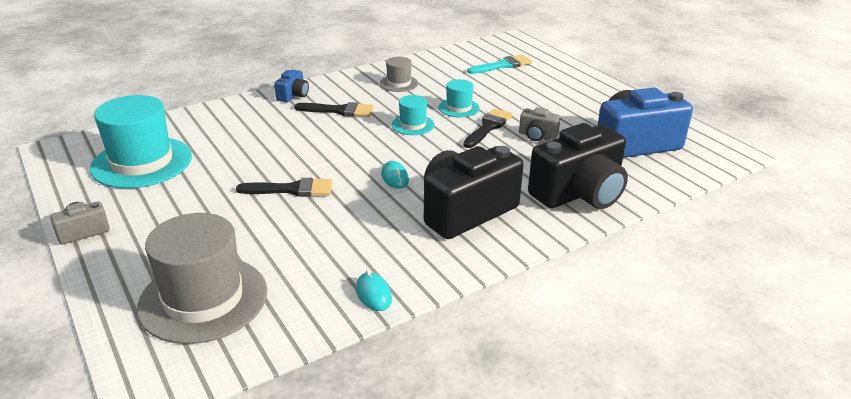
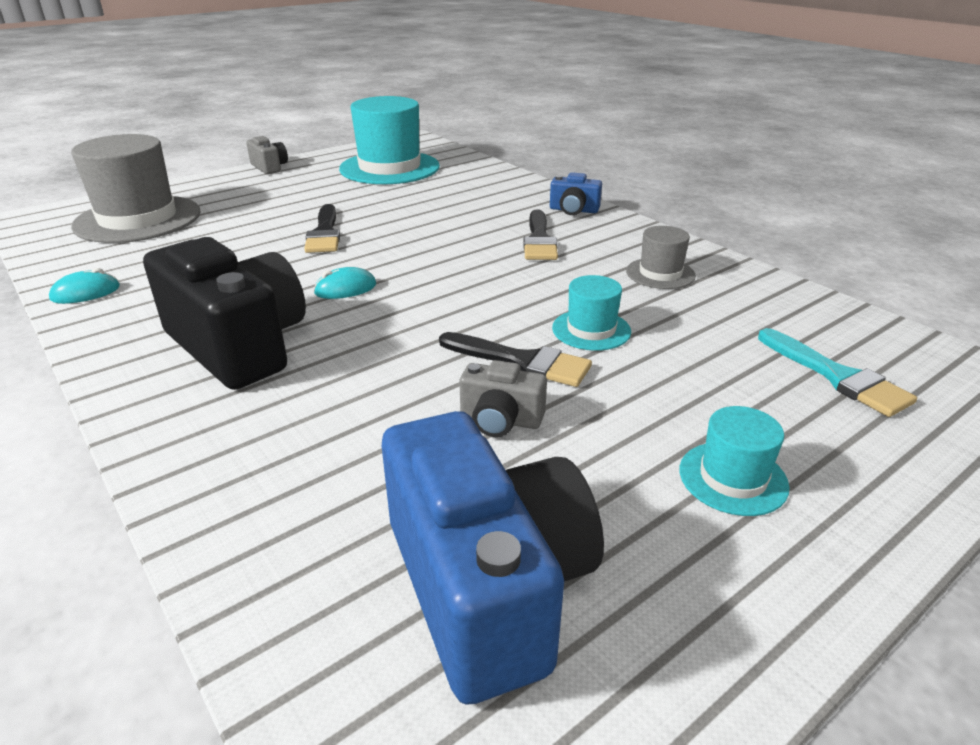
camera: 85 degrees right, 0 degrees up
(413, 125) = (510, 293): turquoise hat -> turquoise hat (733, 478)
(537, 135) = (500, 420): grey camera -> grey camera turned 90 degrees counterclockwise
(579, 193) = (261, 468): black camera -> none

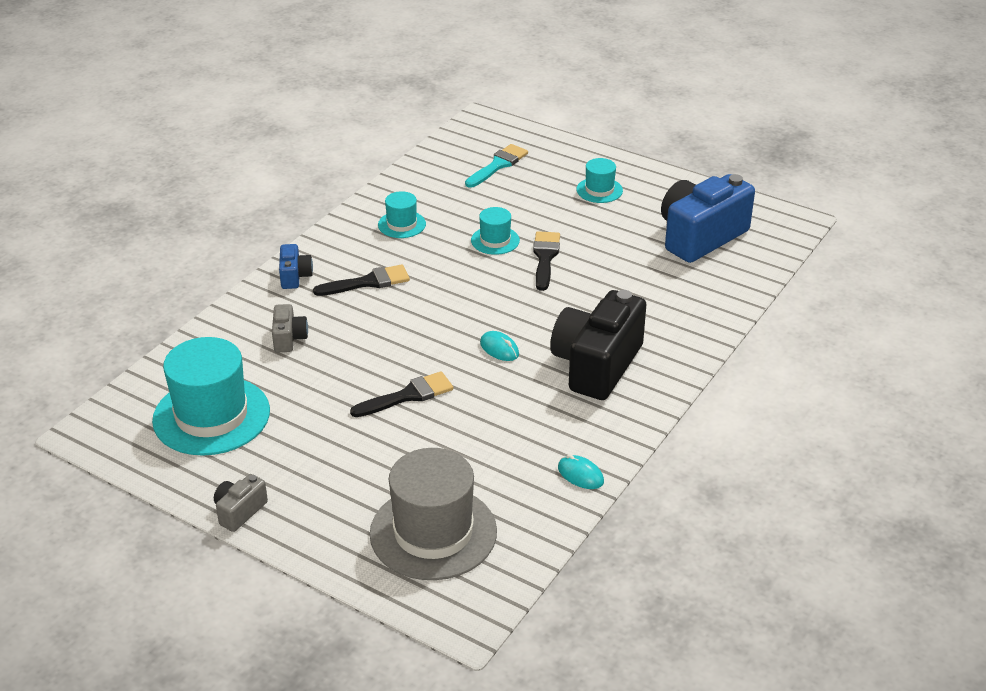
camera: 110 degrees left, 5 degrees up
(500, 420) = (601, 254): grey camera -> grey camera (289, 338)
(660, 273) = (402, 224): grey hat -> turquoise hat

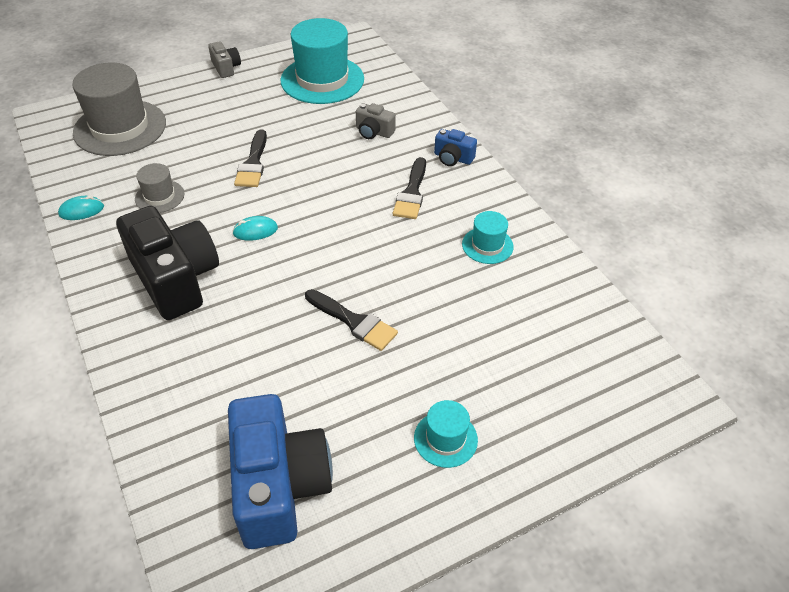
camera: 120 degrees right, 10 degrees up
(495, 240) = (412, 298): turquoise hat -> none
(498, 165) = (559, 368): turquoise brush -> none
(512, 433) = (159, 196): none -> grey hat

